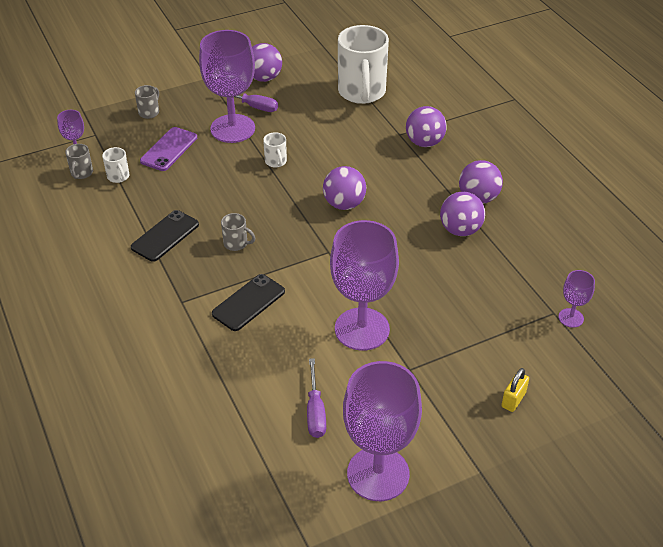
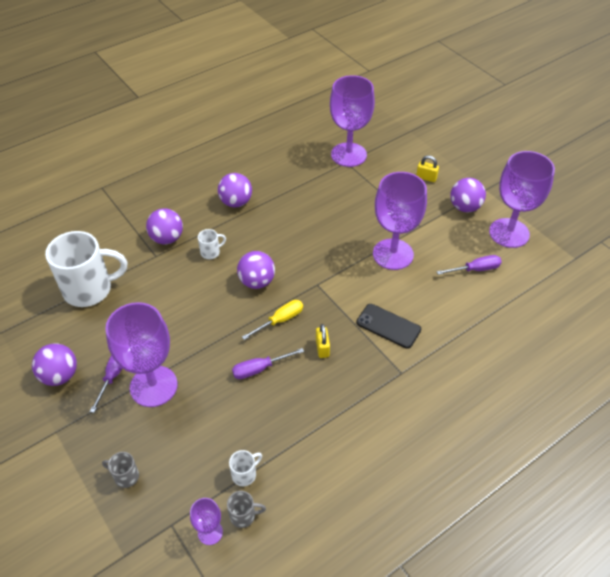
camera: 100 degrees left, 5 degrees up
(165, 236) = (325, 406): black phone -> none
(169, 149) = (193, 437): purple phone -> none
(227, 196) = (260, 369): none -> purple screwdriver
(236, 244) = (322, 348): grey mug -> yellow padlock
(276, 162) = (204, 339): white mug -> white mug (211, 252)
(284, 216) = (280, 320): none -> yellow screwdriver
(460, 230) = (275, 210): purple ball -> purple ball (464, 207)
(571, 318) = (348, 155): purple goblet -> purple goblet, size x2.17

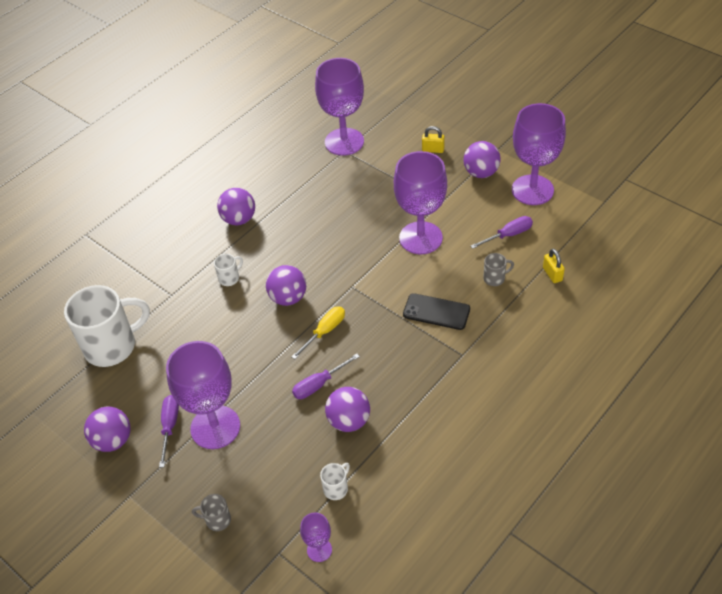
camera: 10 degrees left, 0 degrees up
(167, 238) = (177, 274): purple ball -> purple ball (349, 421)
(244, 516) = (347, 526): grey mug -> grey mug (495, 278)
(322, 348) = (376, 349): yellow padlock -> yellow padlock (552, 274)

